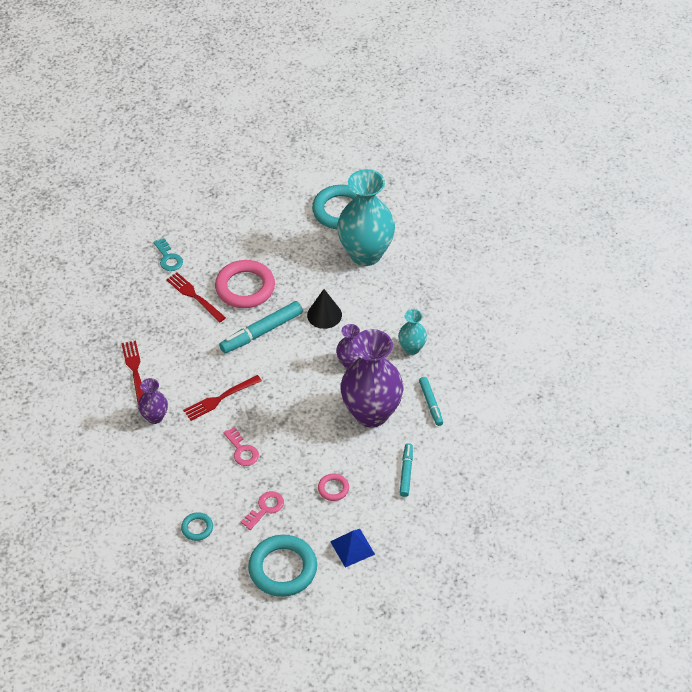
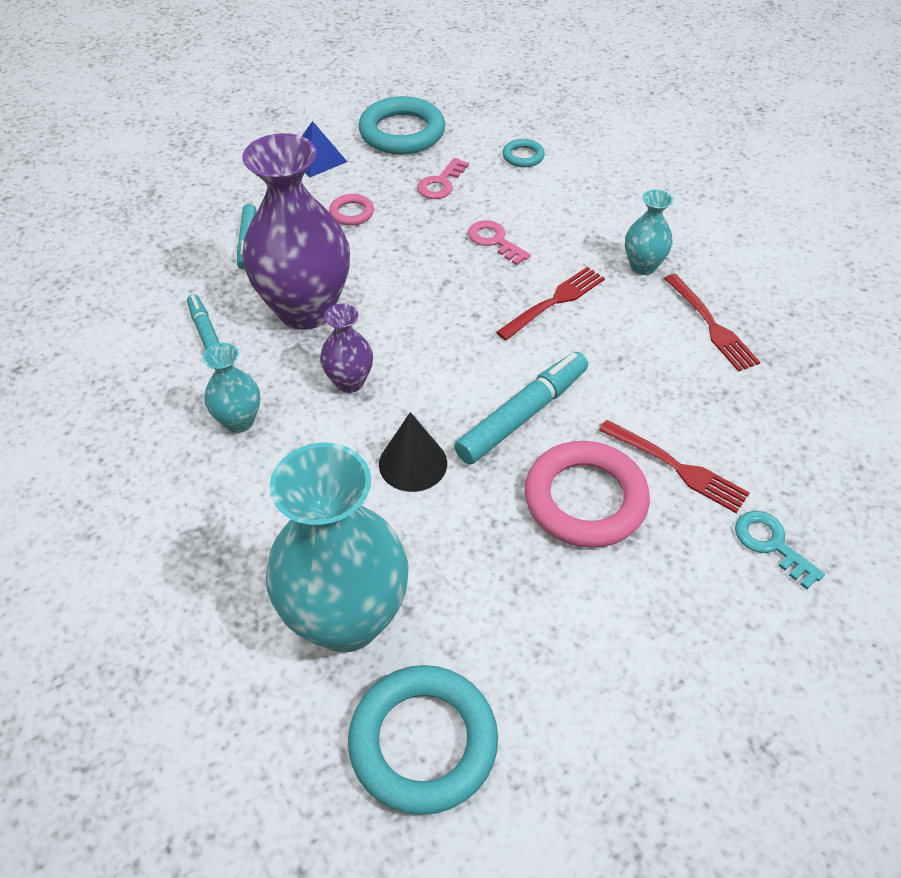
camera: 170 degrees right, 0 degrees up
(155, 417) = (643, 266): purple vase -> turquoise vase

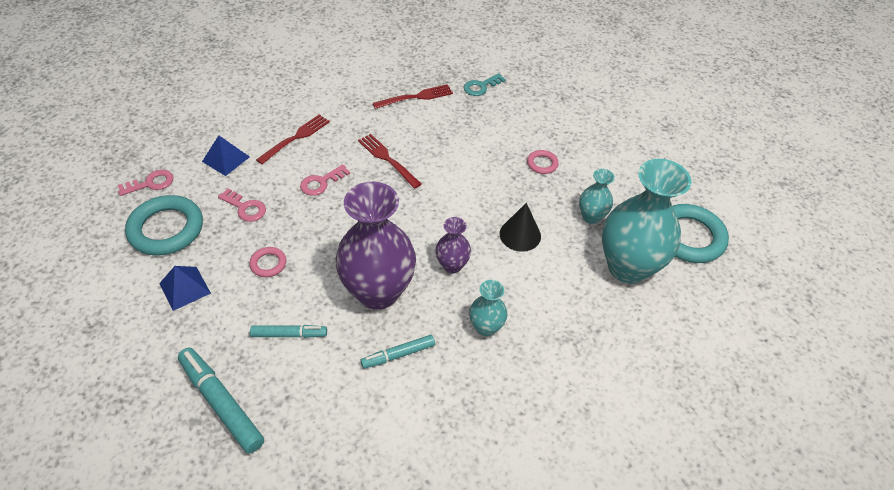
camera: 90 degrees left, 0 degrees up
(471, 110) = (151, 183): none -> pink key
(522, 415) = (482, 183): turquoise marker -> turquoise marker (221, 403)
(523, 156) = (226, 159): turquoise ring -> blue pyramid
(585, 499) = (542, 164): pink ring -> pink ring, size x0.47
(643, 266) = (361, 116): turquoise vase -> turquoise vase (591, 217)
(676, 467) = (519, 127): red fork -> red fork (296, 138)
(771, 544) = (564, 104): turquoise key -> turquoise key (481, 86)

